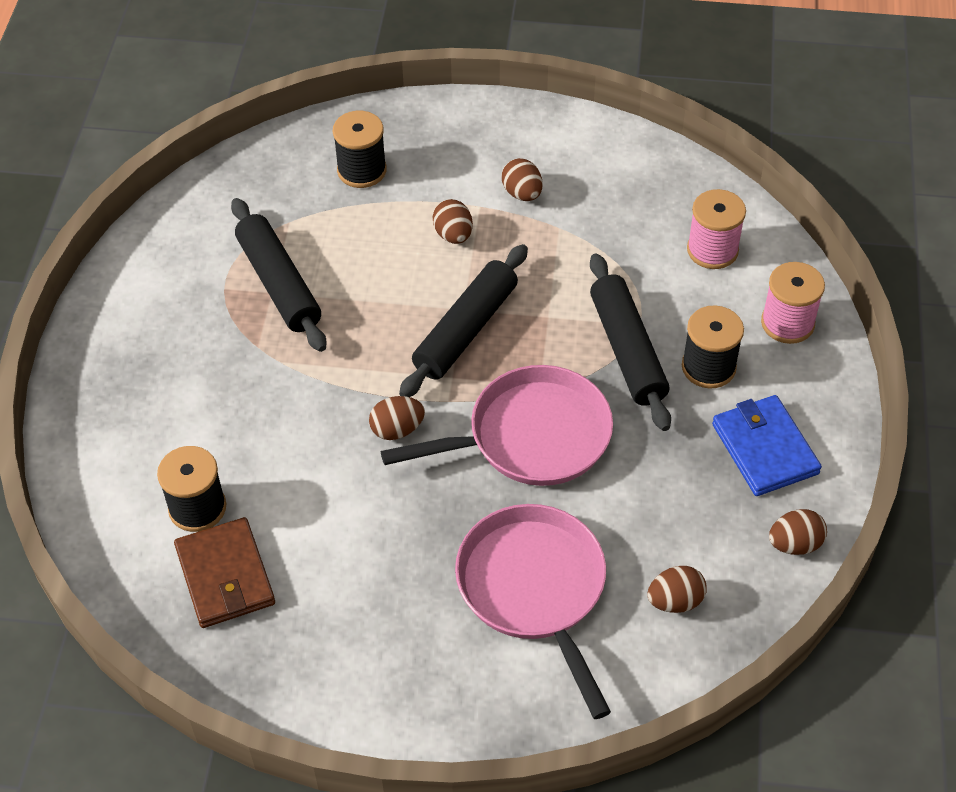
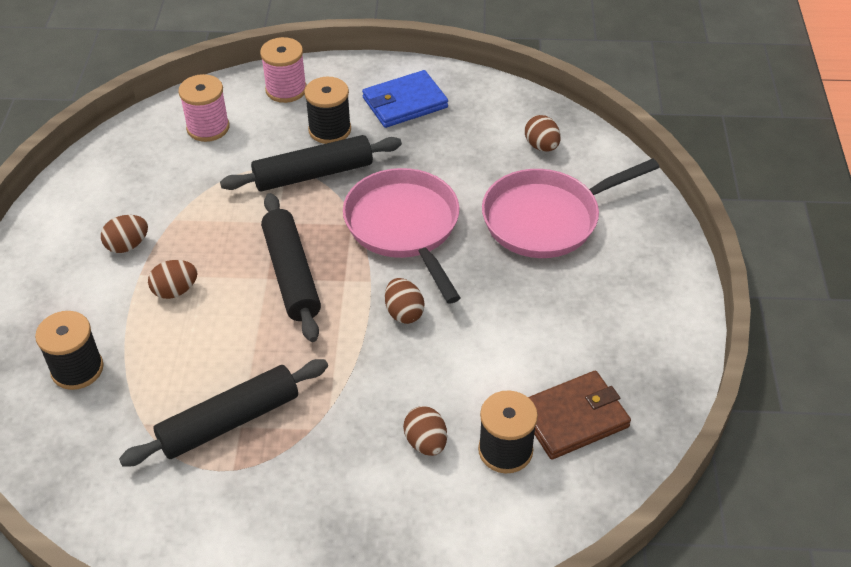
camera: 95 degrees left, 5 degrees down
(466, 330) = (291, 274): black rolling pin -> black rolling pin turned 45 degrees clockwise
(794, 544) = (484, 90): brown egg -> brown egg (426, 442)

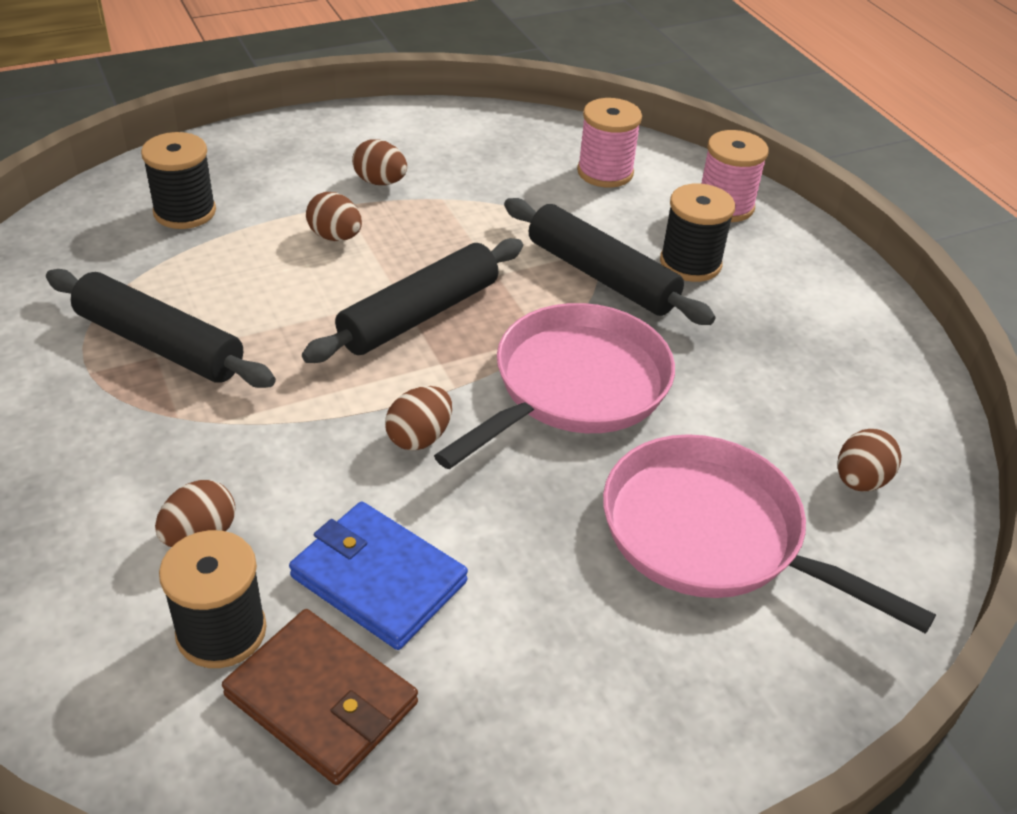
camera: 60 degrees right, 5 degrees down
(404, 103) = (805, 311): blue wallet -> blue wallet (378, 579)

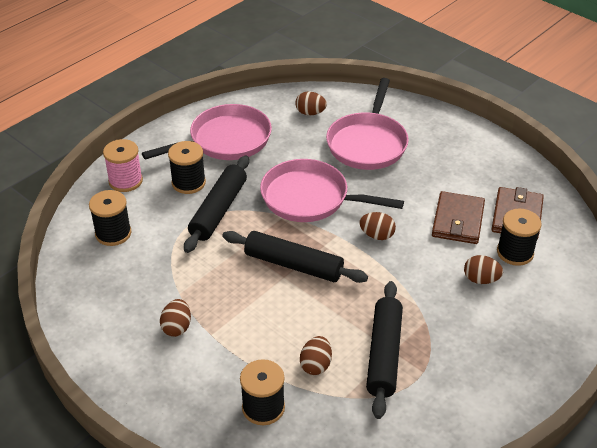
camera: 110 degrees left, 0 degrees up
(335, 237) = (246, 324): brown egg -> brown egg (316, 365)
(378, 579) = (458, 220): blue wallet -> brown wallet
(605, 172) = (113, 233): pink spool -> black spool
(798, 333) = (225, 140): none -> pink pan

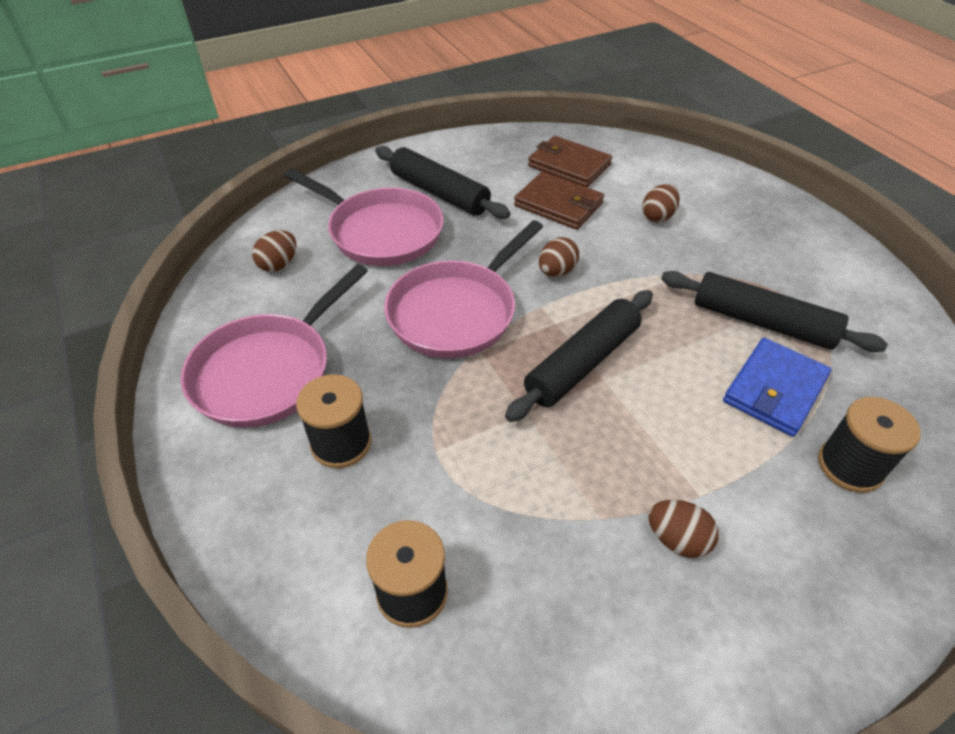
camera: 70 degrees left, 5 degrees up
(125, 181) = (277, 539): pink spool -> none
(218, 210) = (429, 419): black rolling pin -> black rolling pin (439, 193)
(225, 140) = (269, 371): pink pan -> pink pan turned 135 degrees counterclockwise
(316, 365) = (774, 389): brown egg -> blue wallet
(515, 252) = (624, 183): black spool -> none

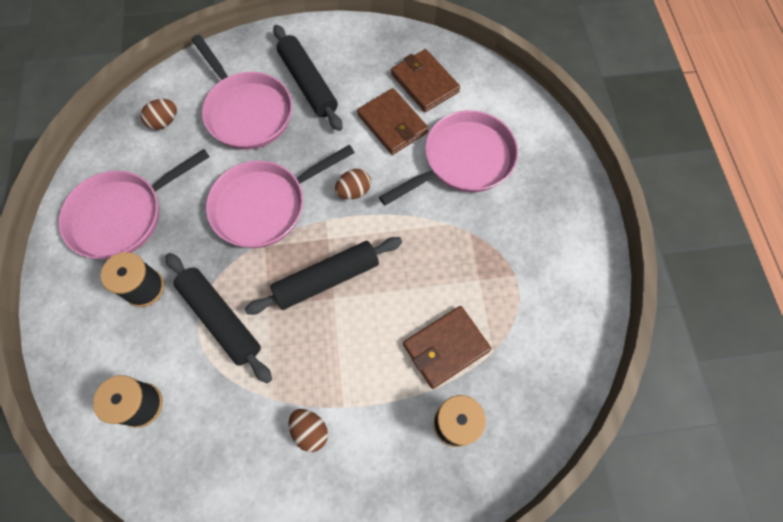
camera: 20 degrees right, 20 degrees up
(658, 216) = (463, 160): brown egg -> pink pan
(762, 322) = (476, 288): black rolling pin -> black rolling pin (220, 319)
(774, 389) = (446, 347): blue wallet -> brown wallet

